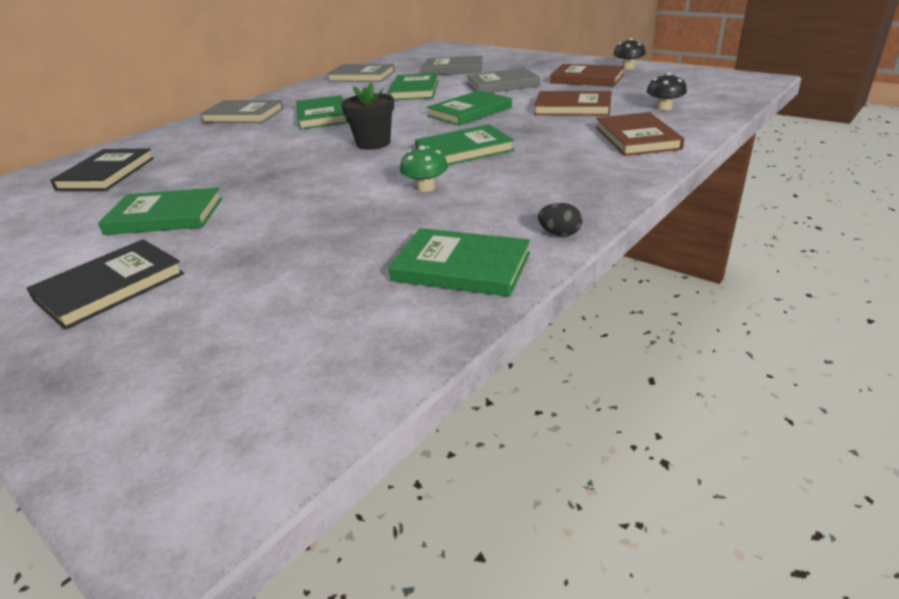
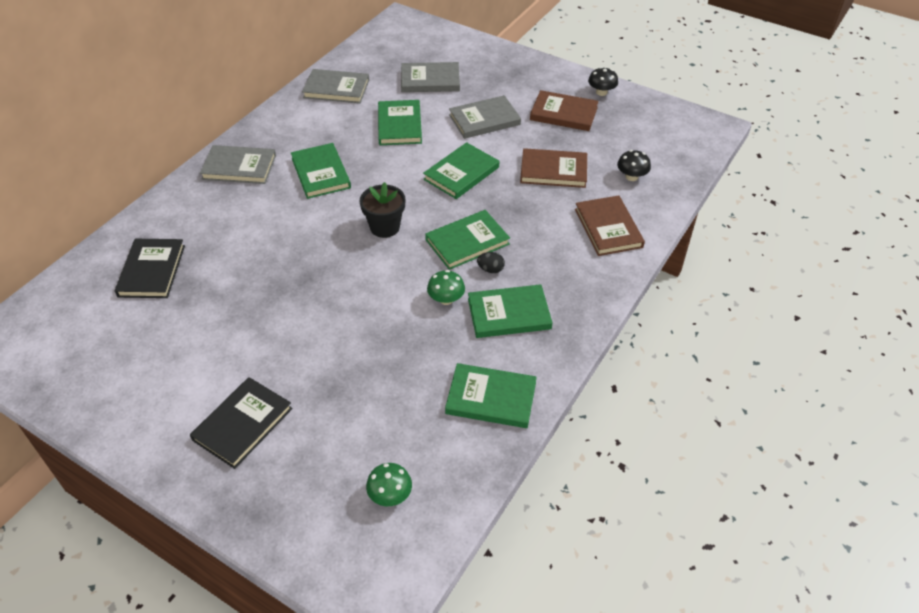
camera: 10 degrees left, 15 degrees up
(165, 216) = (241, 337): green book -> green book (509, 314)
(270, 366) = (390, 495): none -> green mushroom
(559, 234) = (554, 360): black egg -> black egg (490, 269)

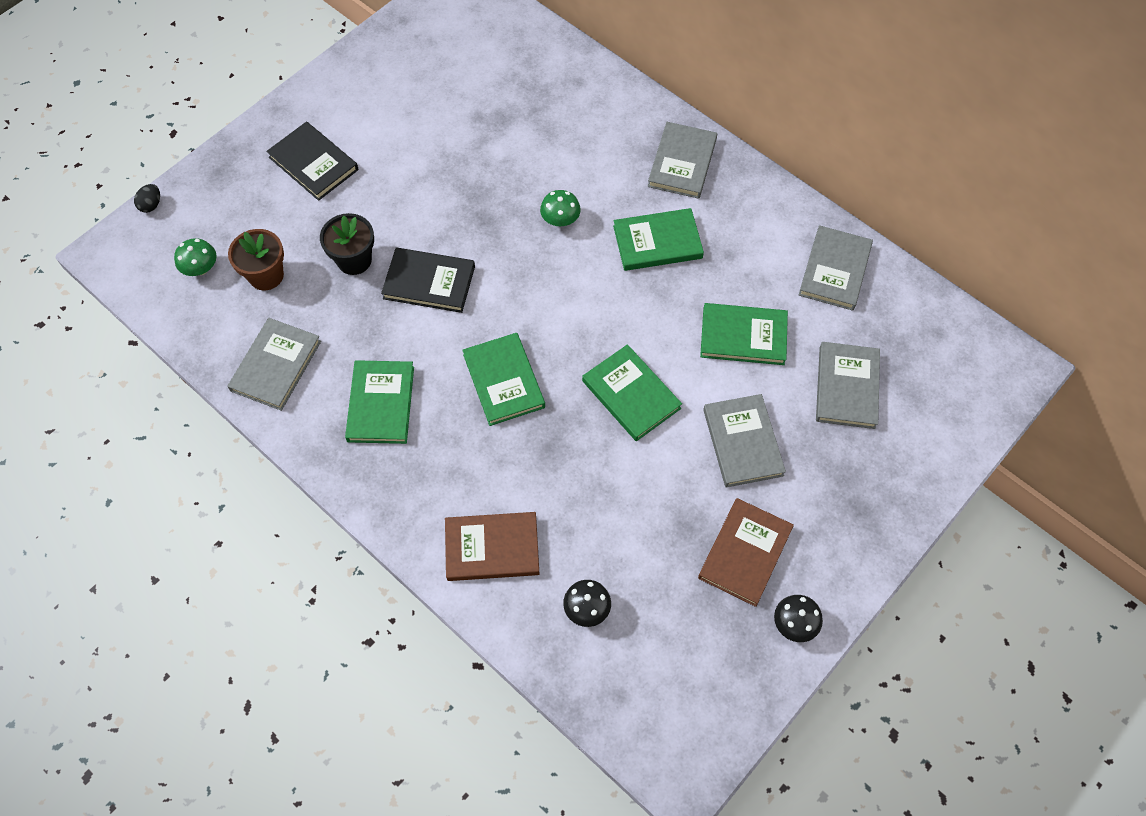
camera: 100 degrees right, 15 degrees up
(151, 271) = (527, 91): black book -> black book (429, 282)
(385, 227) = (548, 299): black flower pot -> black flower pot (354, 260)
(390, 432) = (266, 275): none -> brown flower pot
(446, 299) = (419, 345): green mushroom -> green mushroom (560, 220)
(490, 269) = (453, 397): black egg -> black egg (151, 205)
(491, 398) = (276, 366): green book -> grey book
(553, 171) = (617, 508): brown book -> none

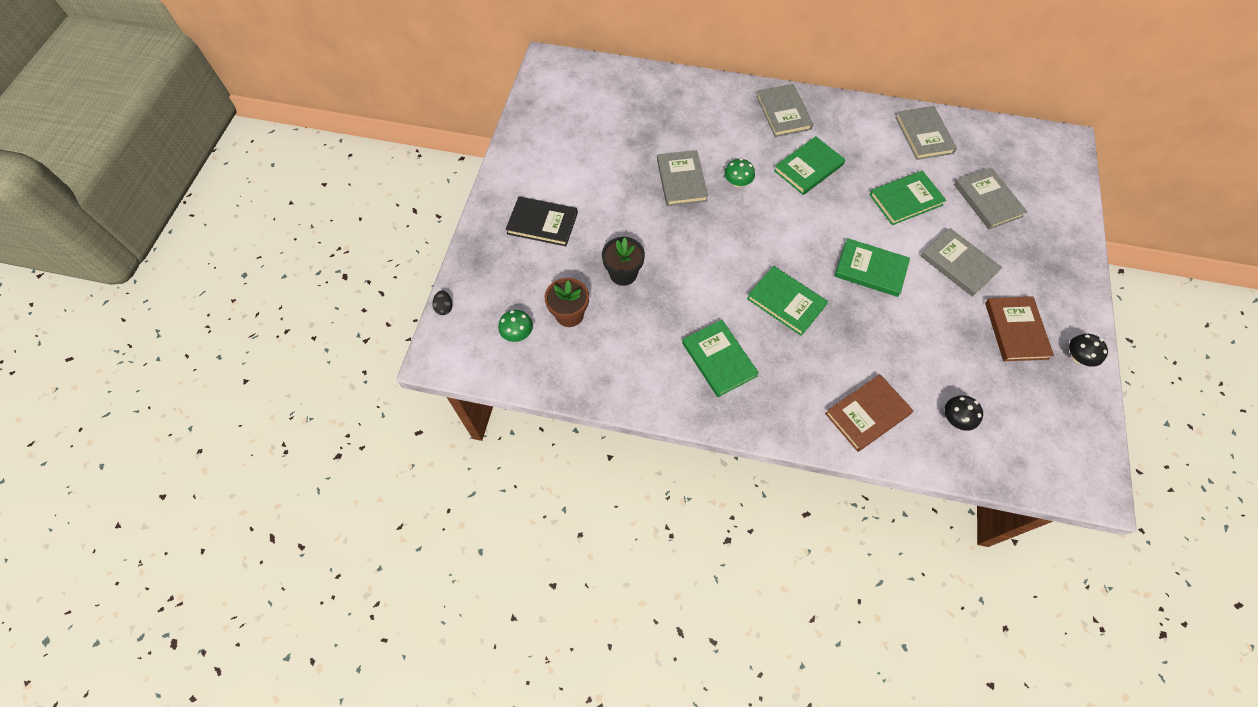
camera: 30 degrees left, 0 degrees up
(276, 366) = (626, 372): grey book -> grey book (681, 180)
(429, 282) = (685, 263): black book -> none

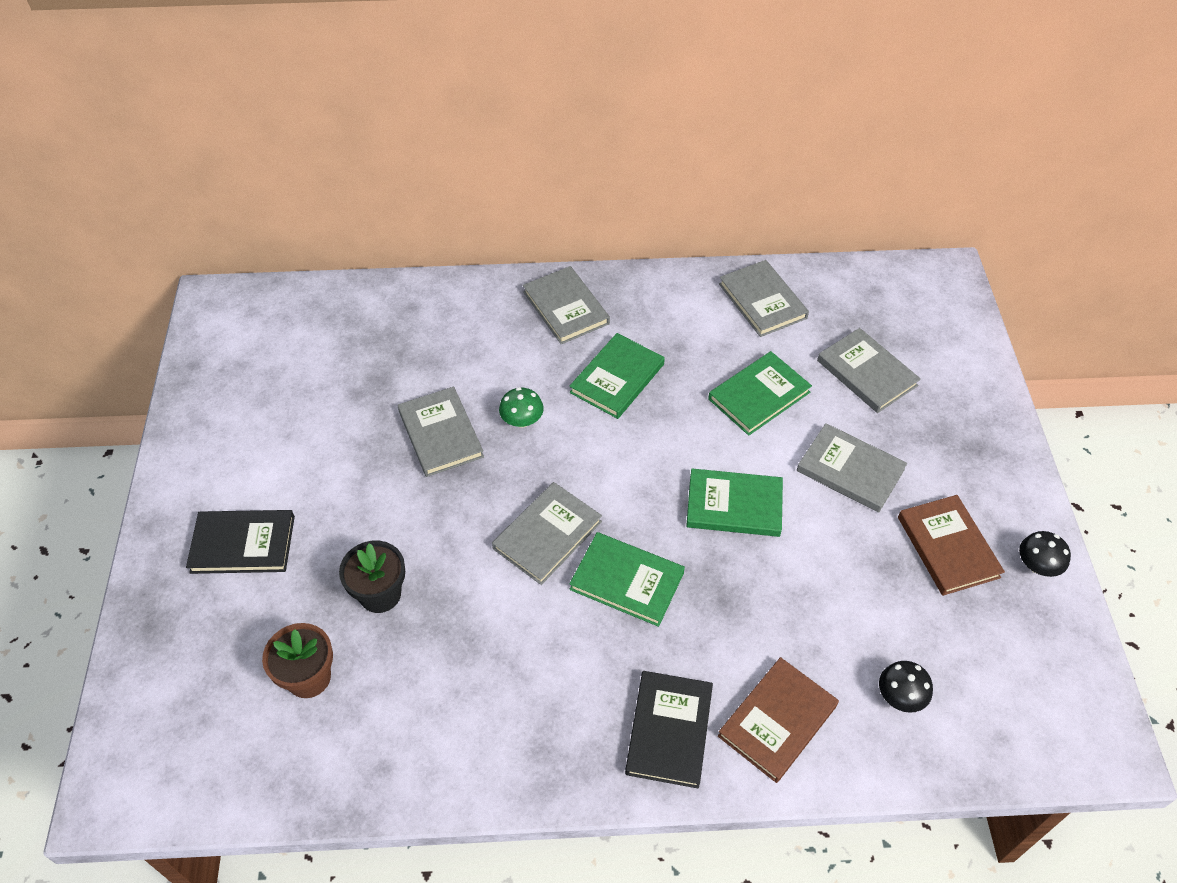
camera: 15 degrees left, 10 degrees down
(444, 307) = (107, 714): black egg -> none
(517, 333) = (232, 727): green mushroom -> none
(719, 359) = (547, 692): green book -> none
(739, 261) = (547, 535): none -> grey book
(793, 402) = (669, 730): none -> black book

